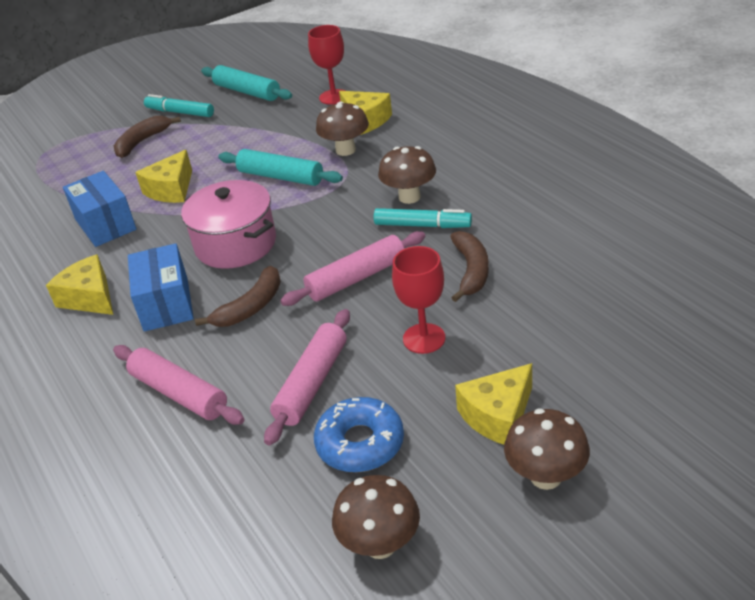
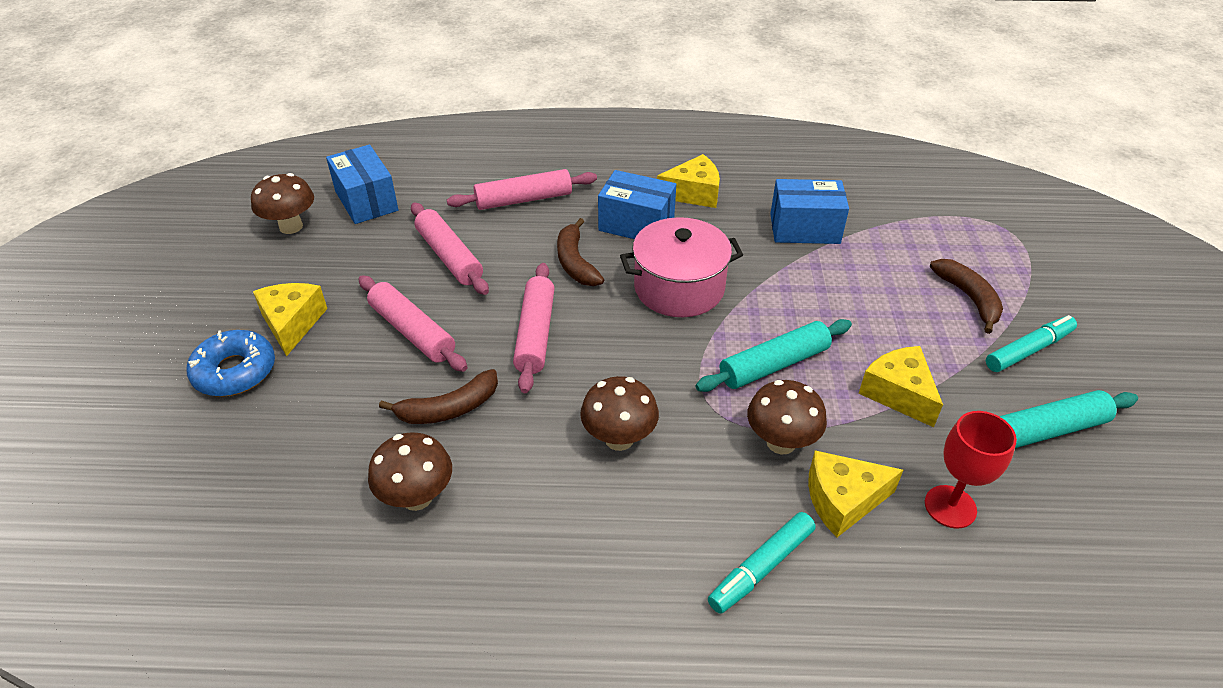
camera: 120 degrees right, 5 degrees up
(171, 189) = (830, 284): yellow cheese -> yellow cheese (898, 393)
(279, 515) = (366, 201): none -> blue box
(360, 443) = (367, 253): blue donut -> blue donut (235, 371)
(422, 225) = (557, 418): turquoise marker -> turquoise marker (761, 568)
(424, 338) = (412, 331): red goblet -> pink rolling pin
(471, 271) = (448, 408): brown banana -> brown banana turned 60 degrees counterclockwise
(546, 476) = (221, 314): brown mushroom -> brown mushroom (417, 497)

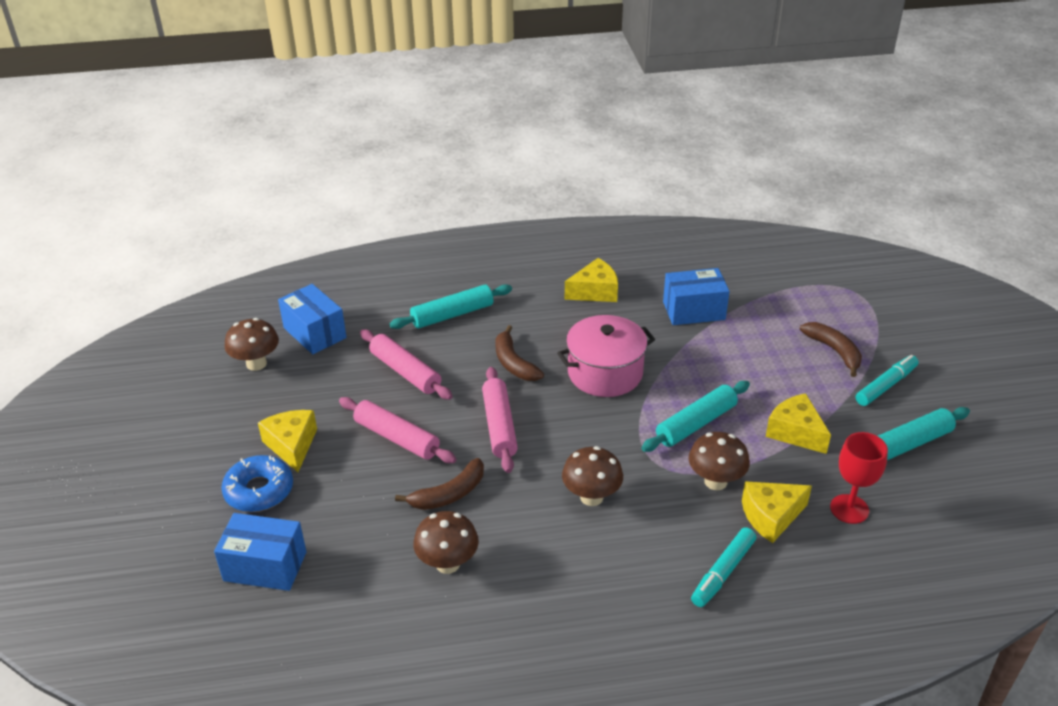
camera: 10 degrees left, 5 degrees down
(523, 199) = (452, 315): pink rolling pin -> turquoise rolling pin
(636, 224) = (555, 324): blue box -> blue box (265, 566)

